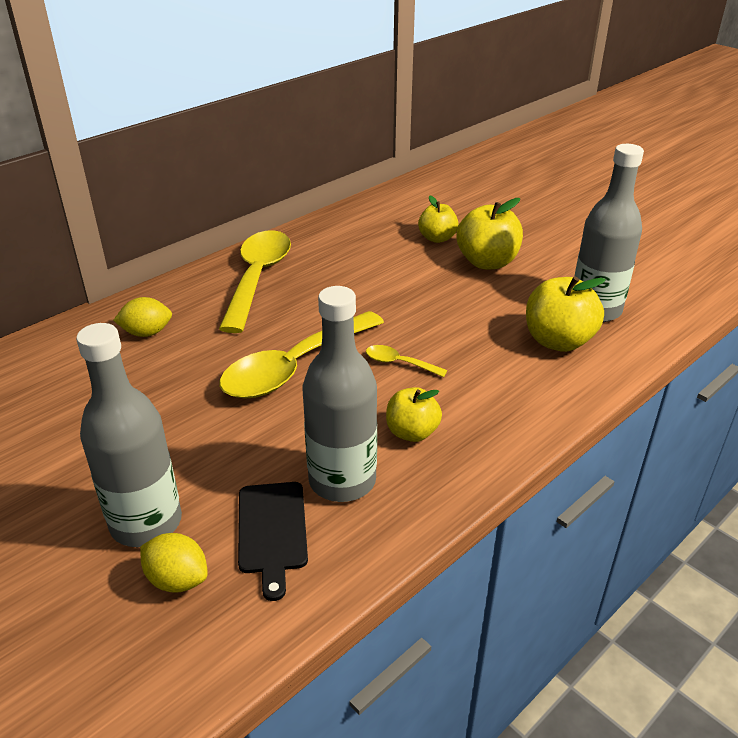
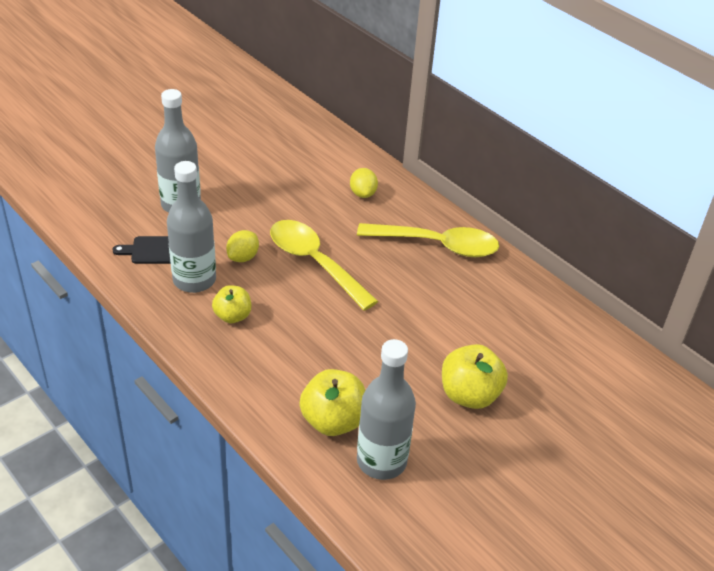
camera: 90 degrees right, 5 degrees up
(177, 579) = (137, 217): yellow lemon -> yellow lemon (243, 257)
(399, 363) = (313, 317): yellow spoon -> none
(437, 238) = (515, 364): yellow apple -> none

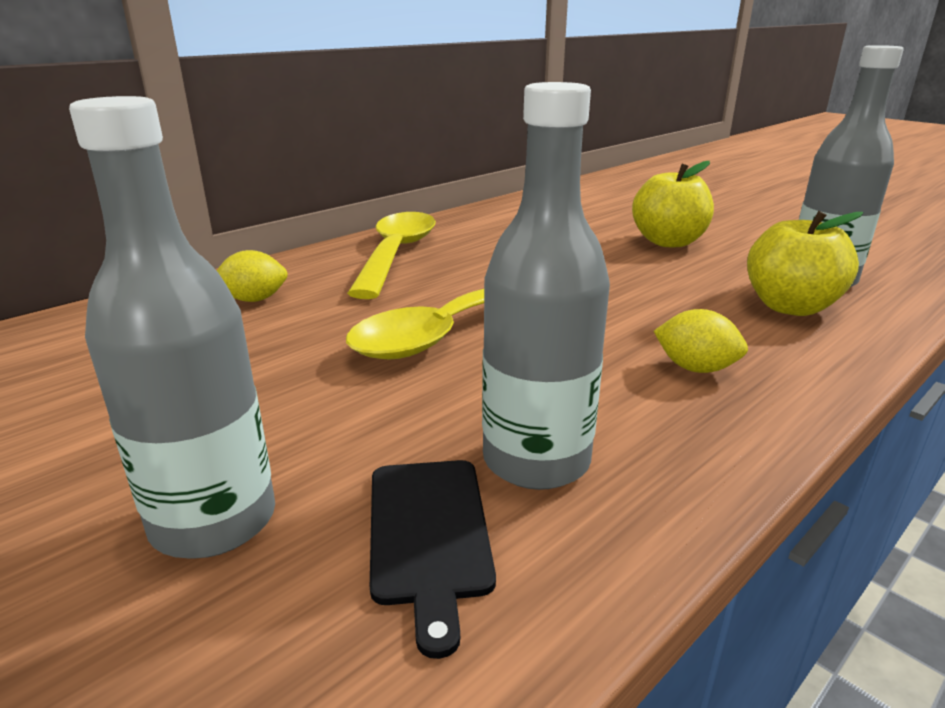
camera: 90 degrees left, 15 degrees down
(232, 316) = (628, 400): yellow apple -> none
(243, 257) = (442, 402): yellow lemon -> yellow lemon (695, 368)

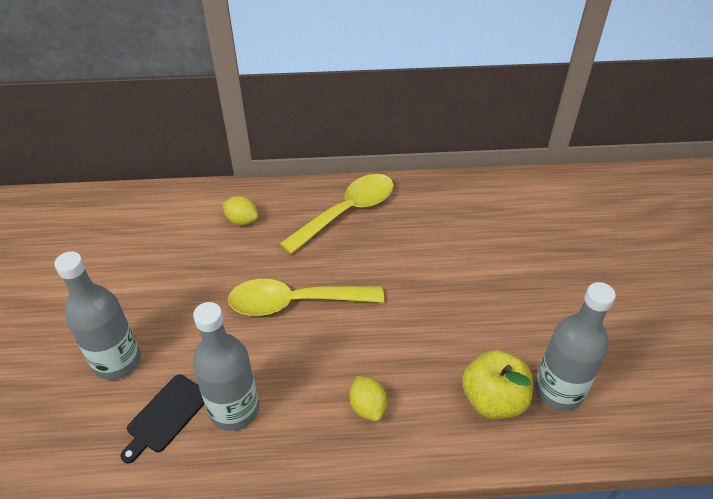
camera: 40 degrees right, 20 degrees up
(668, 242) = (523, 291): yellow apple -> none

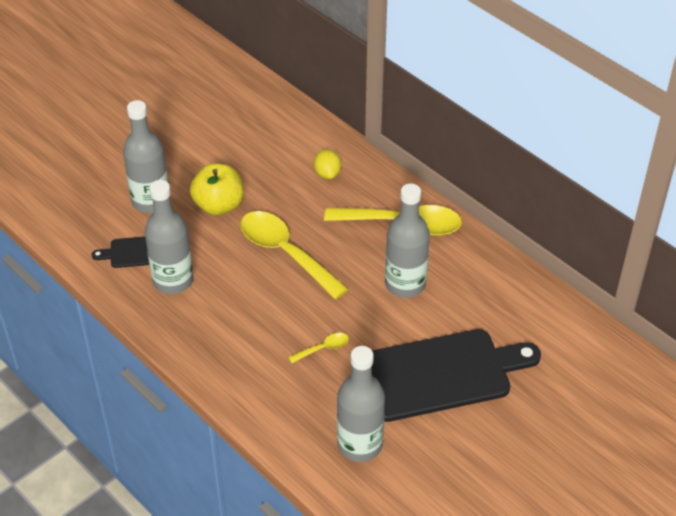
camera: 50 degrees right, 0 degrees up
(367, 407) = (240, 345): yellow lemon -> none
(409, 249) = (405, 284): none -> grey bottle
(428, 346) = (323, 348): none -> yellow spoon
(493, 400) = (314, 410): yellow apple -> yellow apple (219, 205)
(523, 288) = (441, 374): none -> black cutting board

